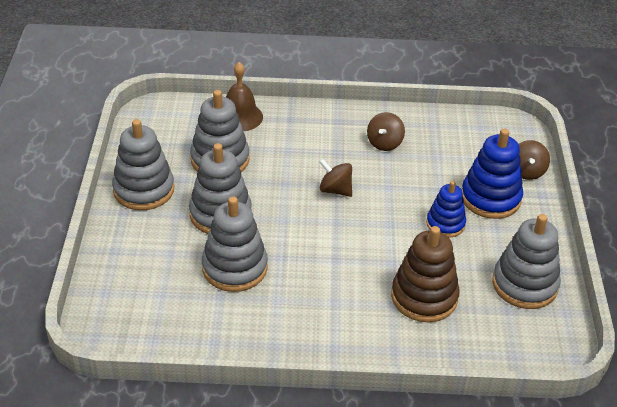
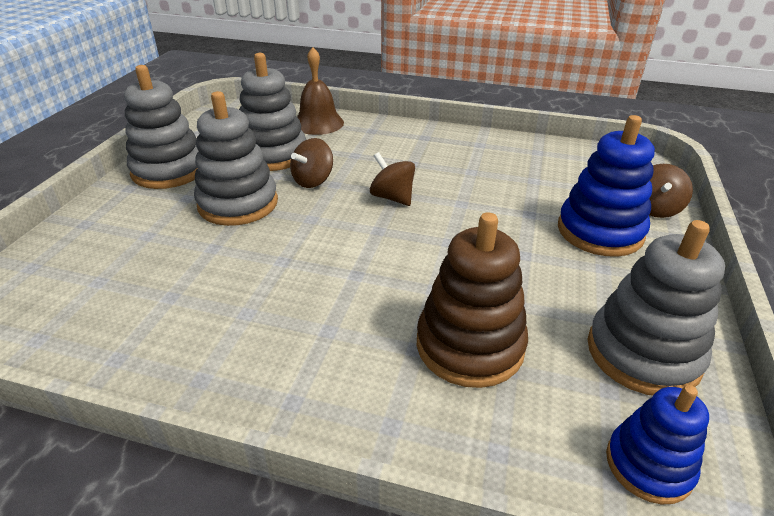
camera: 15 degrees right, 5 degrees down
(234, 268) = (215, 263): grey stacking toy -> none
(384, 143) = (472, 161): brown spinning top -> brown spinning top (313, 181)
(445, 224) = (528, 252): blue stacking toy -> blue stacking toy (648, 465)

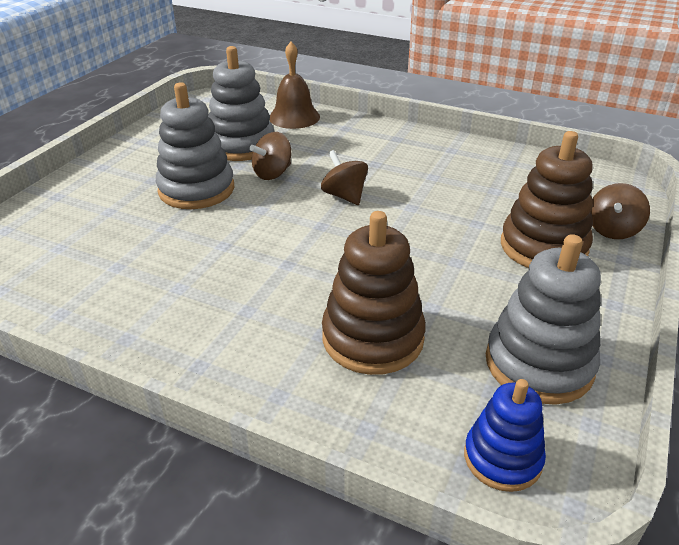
camera: 10 degrees right, 0 degrees up
(169, 171) = (141, 153): grey stacking toy -> none
(600, 231) = (543, 247): blue stacking toy -> brown stacking toy

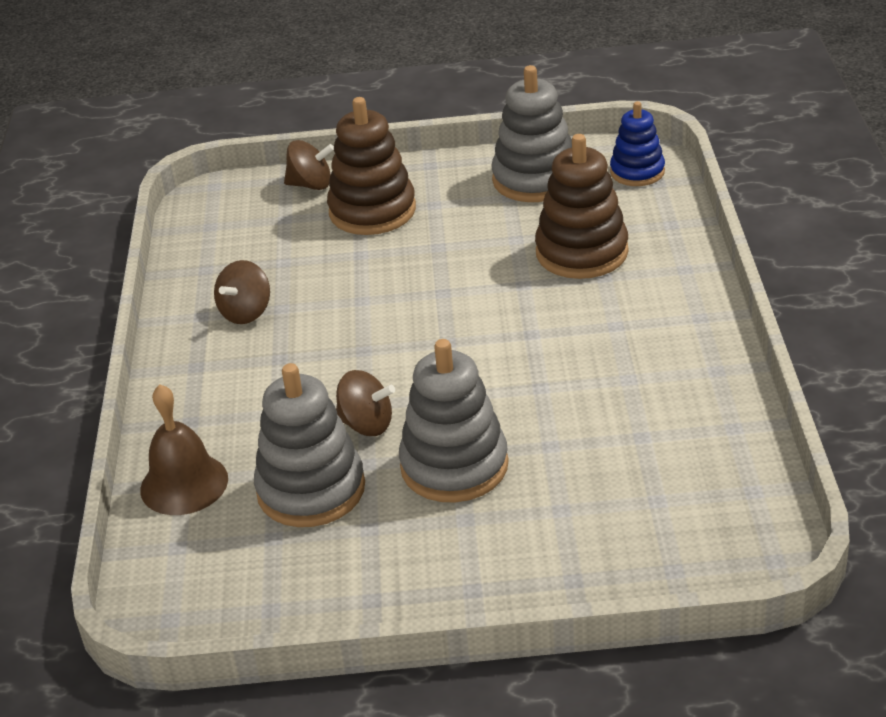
camera: 115 degrees left, 0 degrees up
(344, 196) = (375, 350): brown spinning top -> brown spinning top (246, 312)

